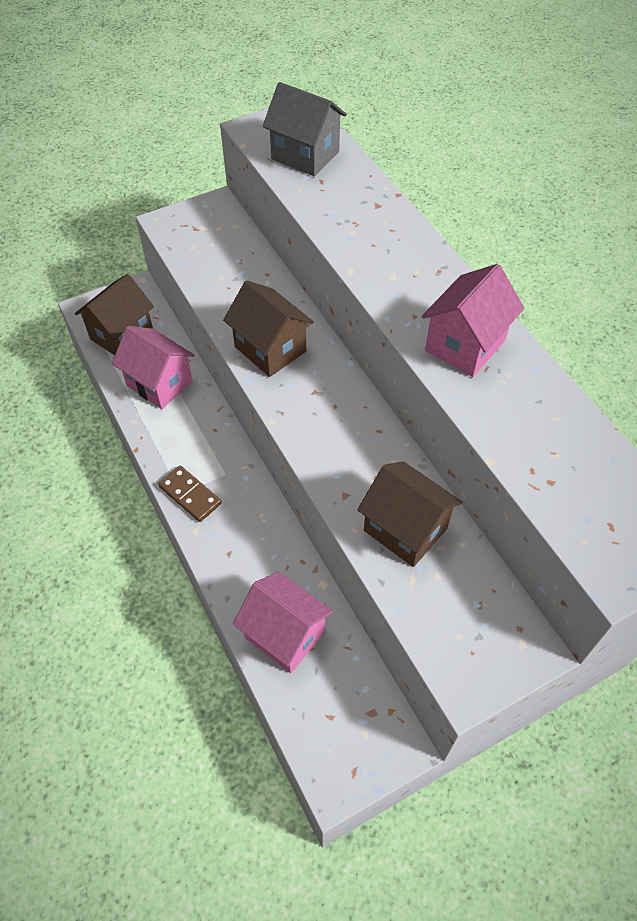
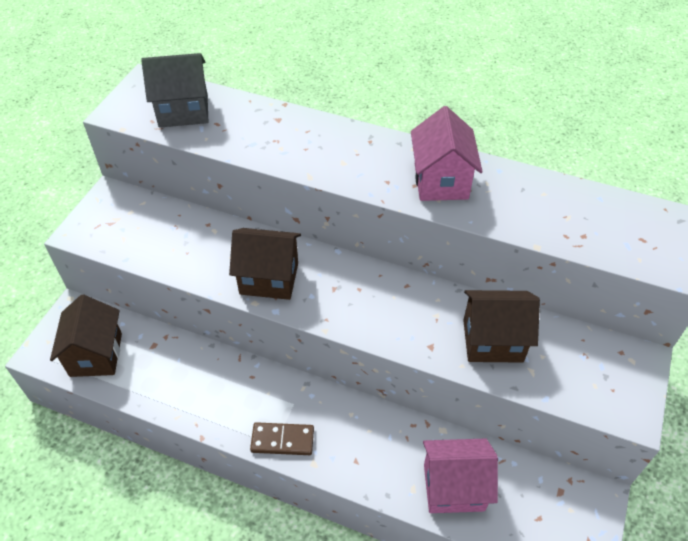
camera: 40 degrees left, 5 degrees down
(159, 383) = (169, 371): pink house -> none

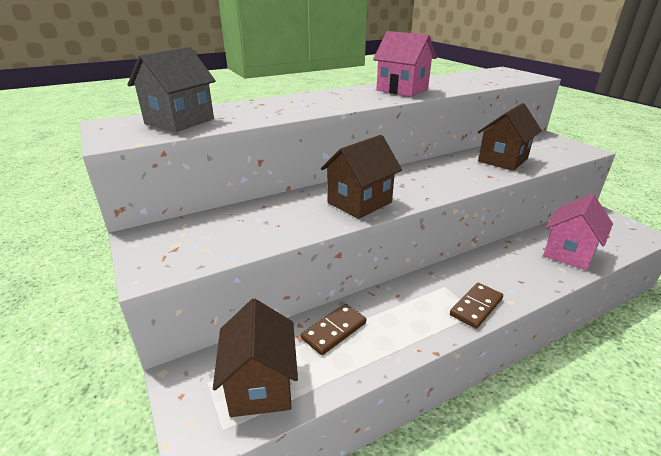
camera: 50 degrees left, 20 degrees down
(96, 354) = (261, 385): brown house -> brown house turned 45 degrees clockwise
(175, 361) = (334, 331): none -> brown domino

